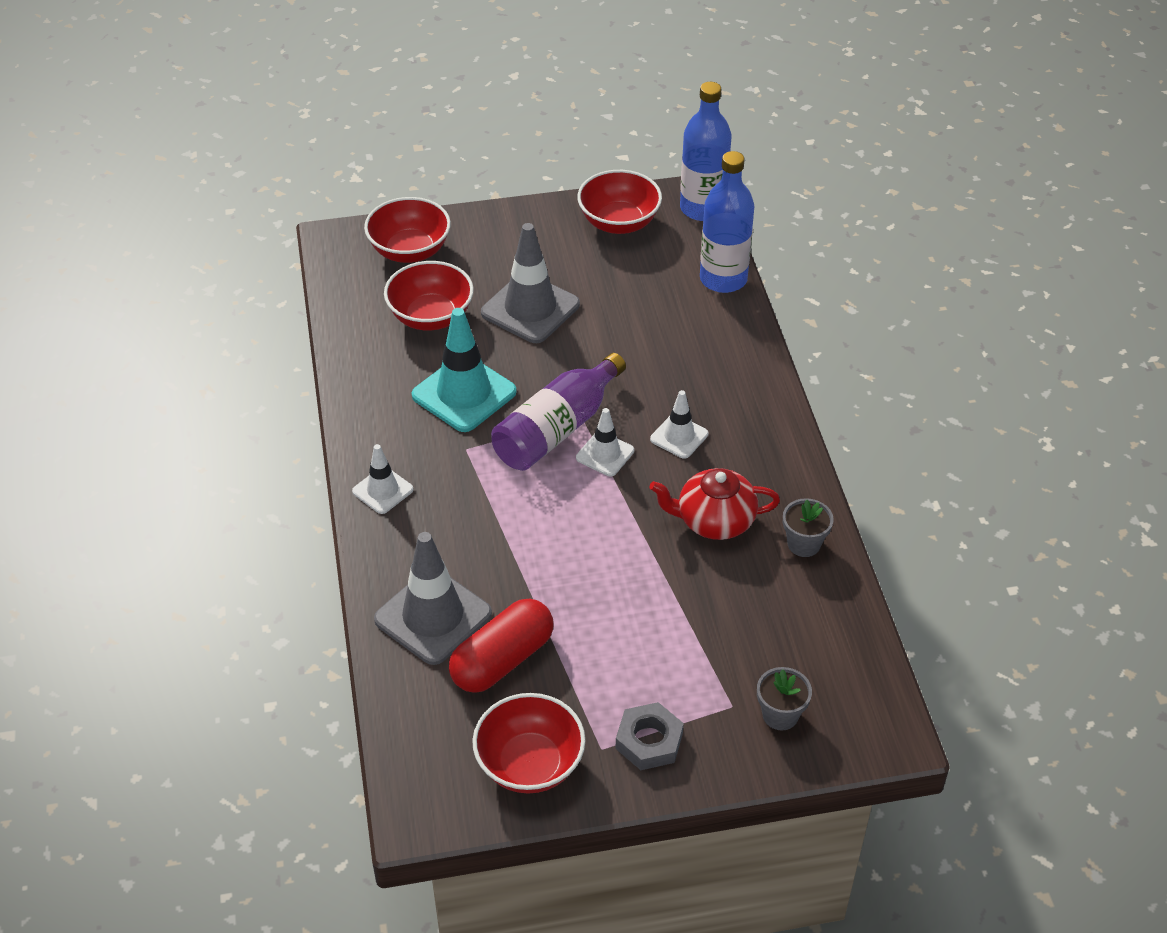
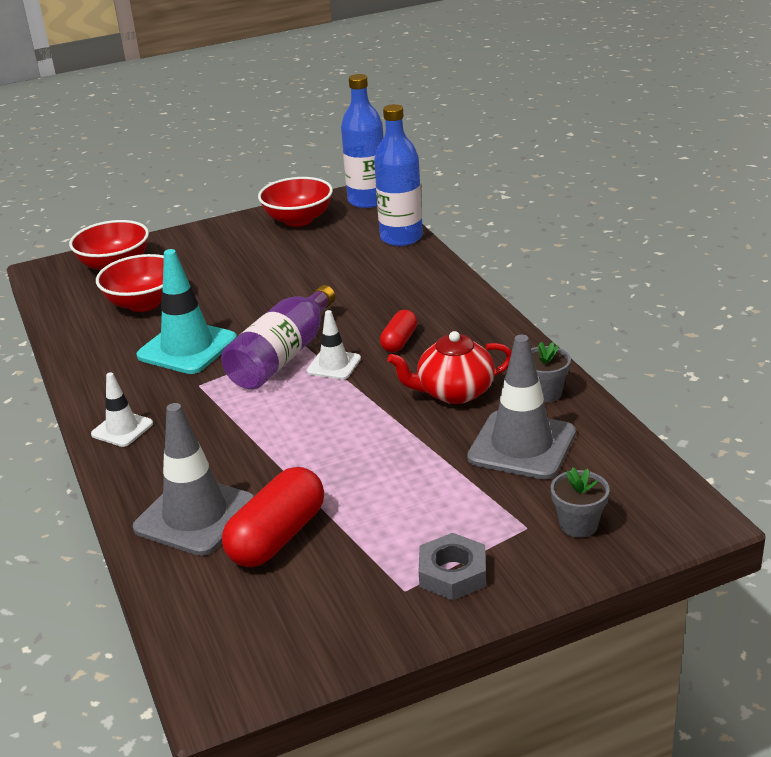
camera: 10 degrees left, 15 degrees down
(530, 309) = (235, 283): grey traffic cone -> grey traffic cone (522, 445)
(530, 764) = (331, 619): red bowl -> none
(679, 436) = (399, 341): white traffic cone -> red capsule

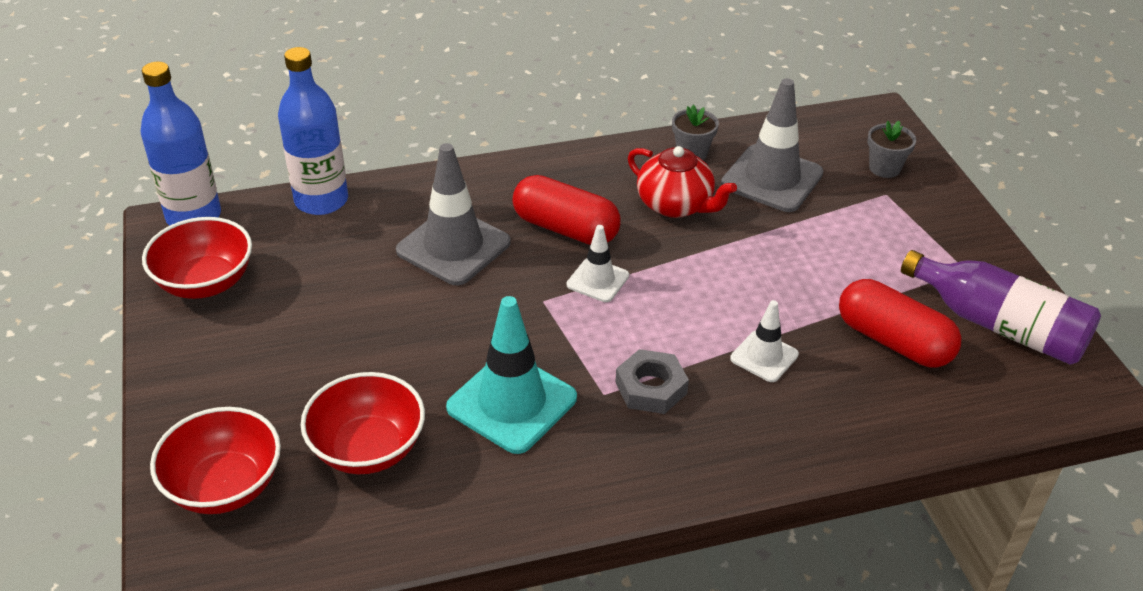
camera: 85 degrees left, 10 degrees up
(122, 429) = (684, 465): white traffic cone -> white traffic cone (764, 356)
(195, 516) = (857, 400): grey traffic cone -> grey traffic cone (453, 247)
(283, 356) = (563, 318): purple bottle -> purple bottle (998, 325)
(399, 341) = (565, 229): red capsule -> red capsule, size x1.75
(452, 573) = (944, 241): grey nut -> grey nut (651, 388)
(454, 392) = (675, 205): red teapot -> red teapot turned 45 degrees counterclockwise

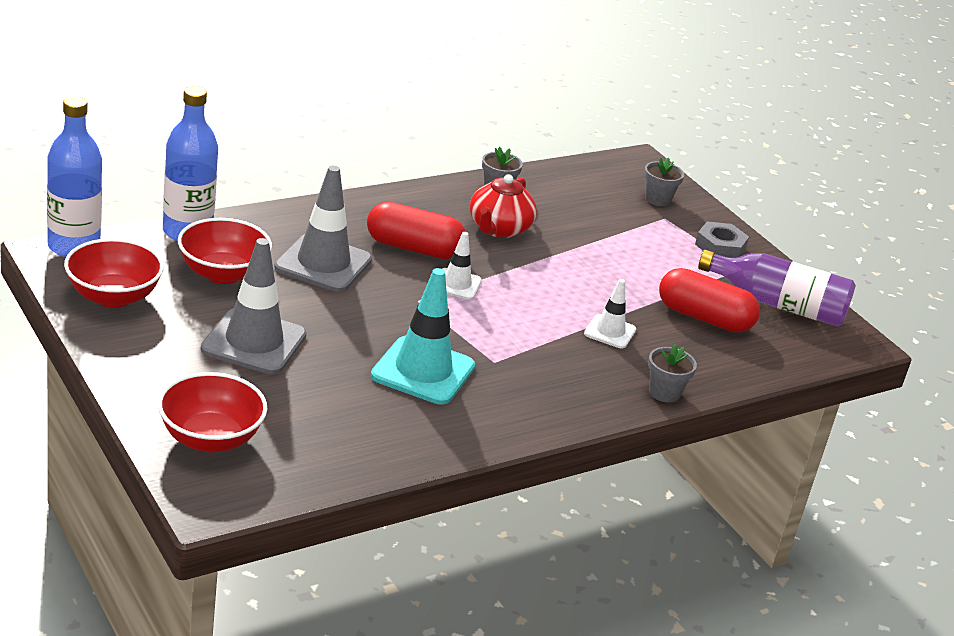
camera: 20 degrees left, 10 degrees down
(368, 449) = (318, 407): red bowl -> red bowl (222, 273)
(651, 388) = (530, 356): grey nut -> grey nut (720, 246)
(675, 205) = (499, 229): red teapot -> red teapot turned 90 degrees clockwise
(772, 179) = (570, 208): grey traffic cone -> grey traffic cone (254, 342)
(806, 453) = (664, 392): none -> grey flower pot

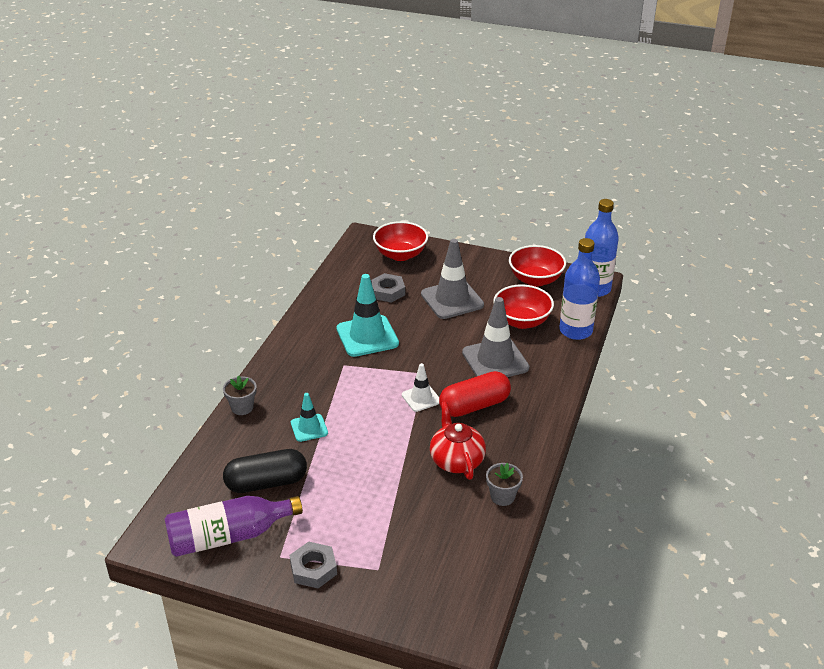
camera: 145 degrees right, 5 degrees up
(314, 403) = (388, 291): none -> grey nut
(610, 332) = (309, 428): white traffic cone -> turquoise traffic cone
(657, 199) = (403, 588): grey flower pot -> none
(704, 318) = (266, 483): red capsule -> black capsule

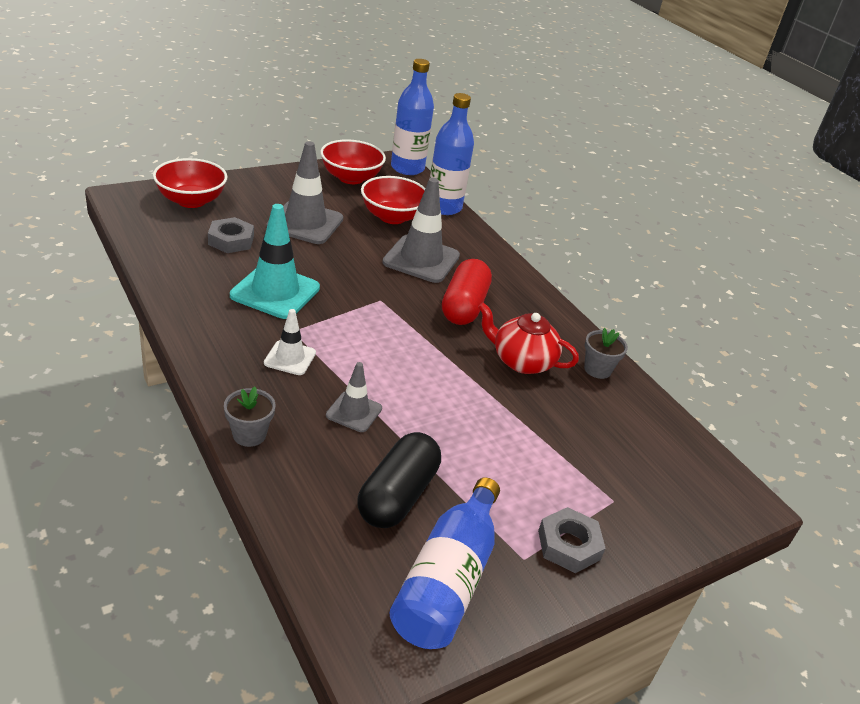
camera: 55 degrees left, 0 degrees up
(229, 536) = (447, 580): purple bottle -> blue bottle
(309, 428) = (354, 412): turquoise traffic cone -> grey traffic cone
(421, 398) = (412, 323): white traffic cone -> white traffic cone (290, 358)

